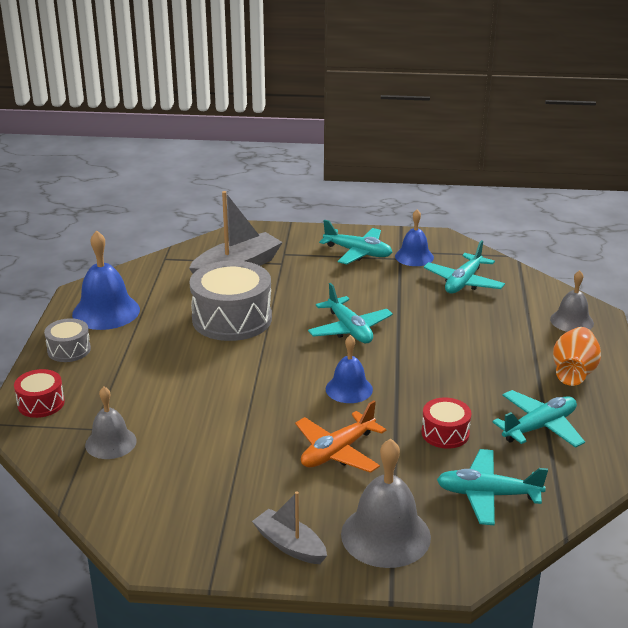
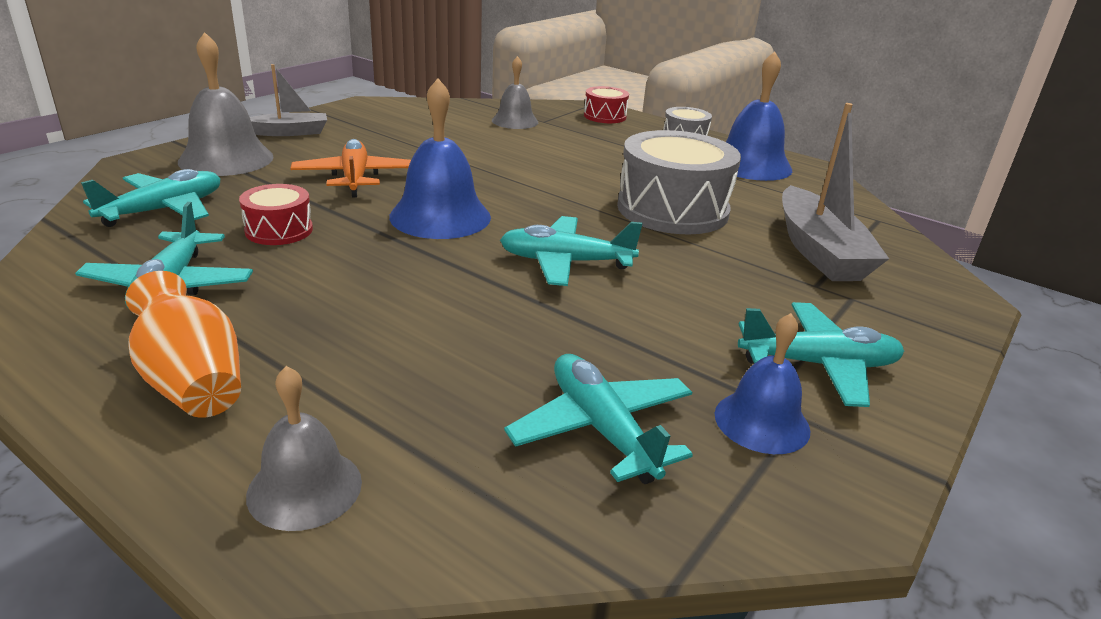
camera: 120 degrees right, 0 degrees up
(349, 389) = (440, 216): blue bell -> blue bell, size x1.58
(358, 252) = (818, 365): turquoise plane -> turquoise plane turned 150 degrees counterclockwise

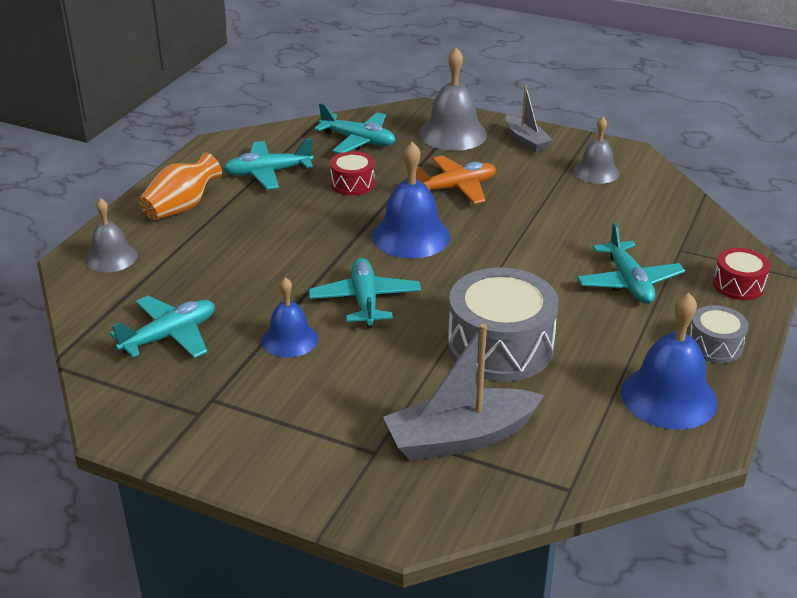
camera: 80 degrees right, 5 degrees up
(515, 121) = (662, 233): grey bell -> grey bell (596, 172)
(762, 421) = (189, 397): blue bell -> blue bell (289, 339)
(818, 365) = (262, 426): turquoise plane -> turquoise plane (628, 282)

